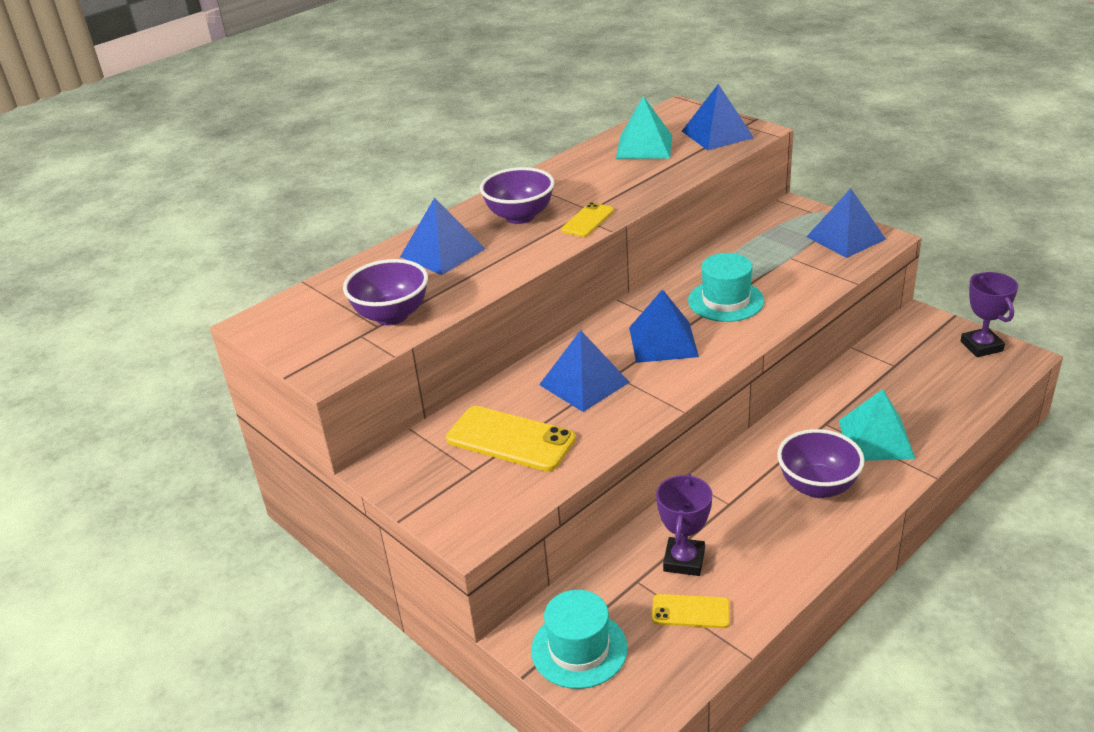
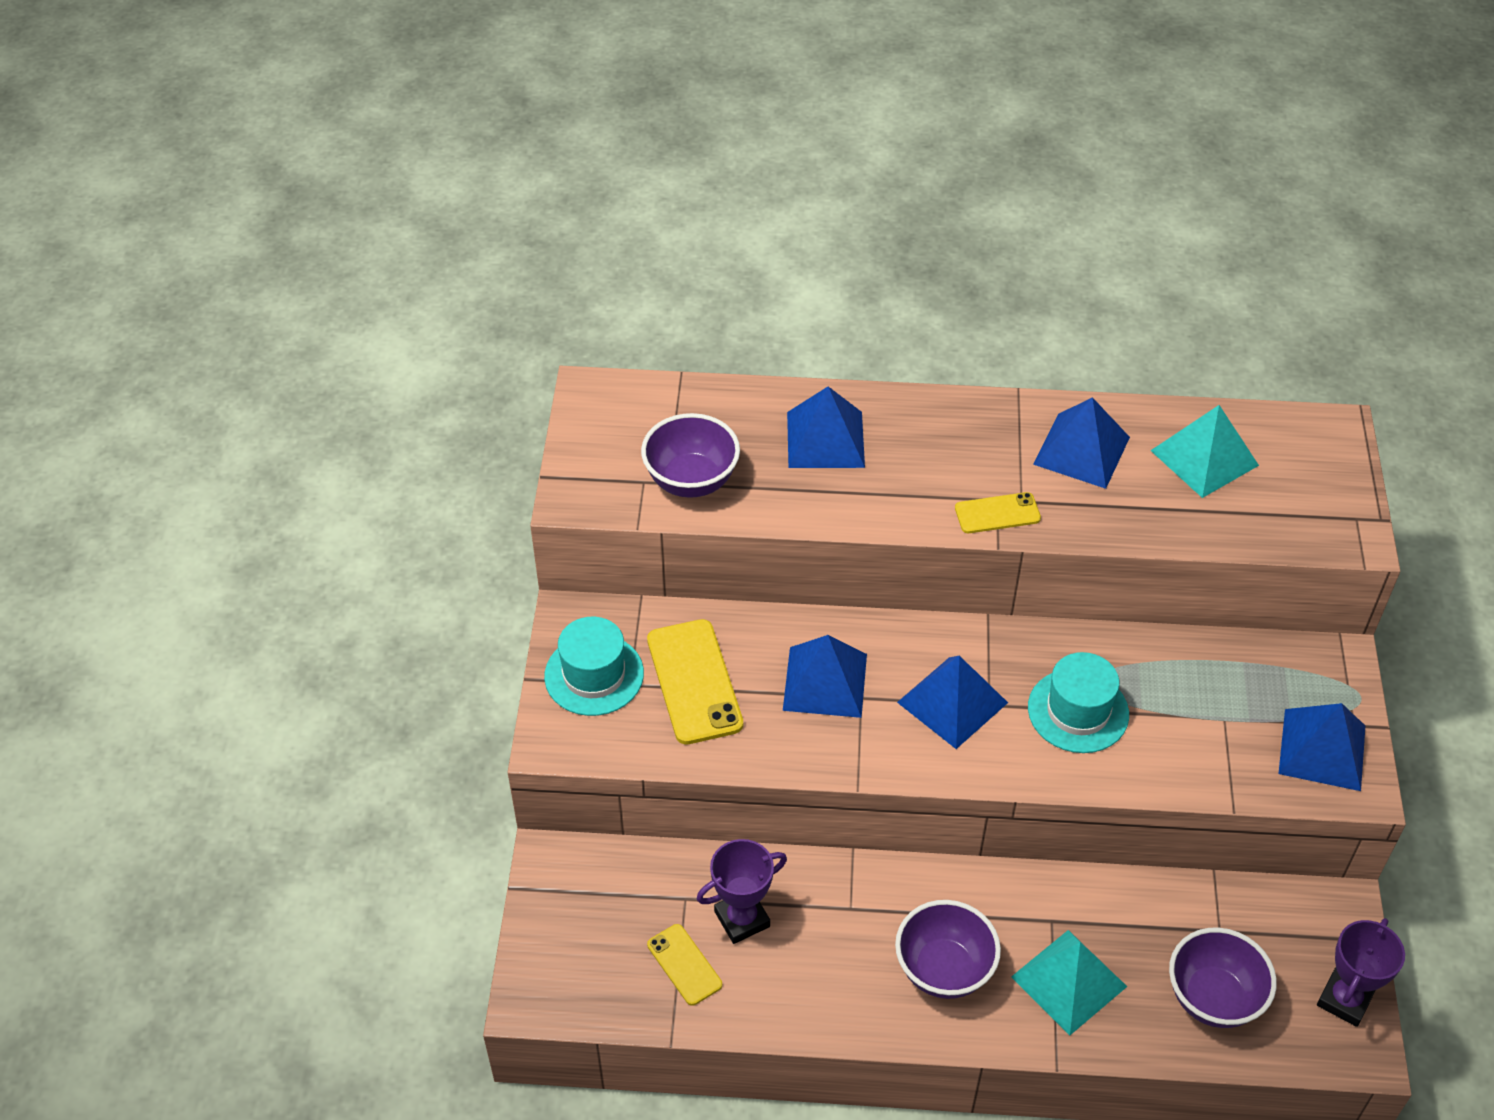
camera: 45 degrees right, 15 degrees up
(520, 216) = (949, 452): purple bowl -> purple bowl (1213, 998)
(579, 649) = (571, 908): turquoise hat -> turquoise hat (594, 675)
(717, 134) = (1305, 506): blue pyramid -> blue pyramid (1081, 450)

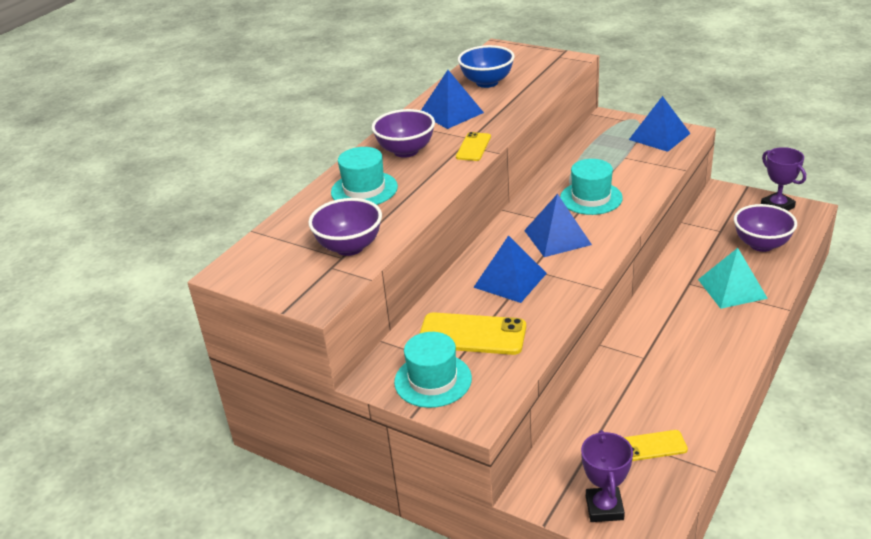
camera: 60 degrees left, 15 degrees down
(742, 919) = (629, 408): purple trophy -> purple trophy (604, 508)
(825, 439) = (364, 189): blue pyramid -> turquoise hat
(944, 970) = (705, 332): purple bowl -> purple bowl (406, 151)
(1204, 457) = (487, 82): turquoise pyramid -> blue bowl

